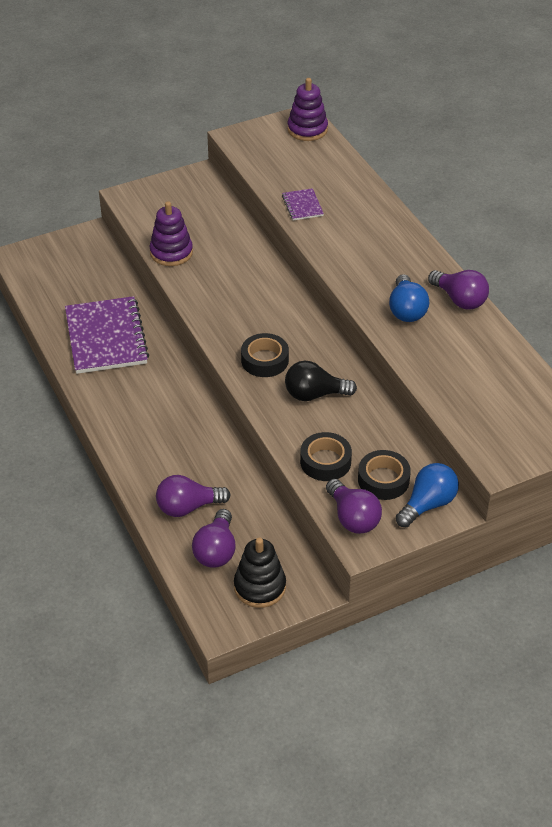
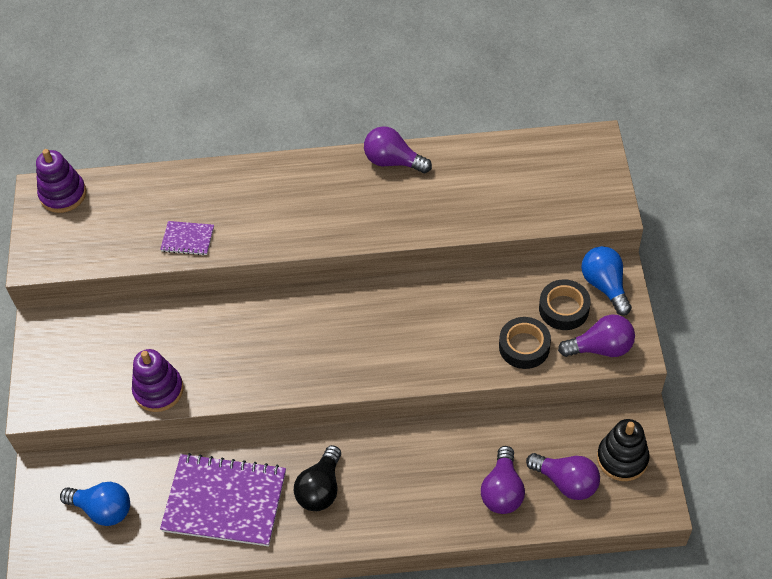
camera: 65 degrees left, 10 degrees up
(264, 360) = (367, 354): black tape -> none
(314, 394) = (433, 327): black light bulb -> black light bulb (321, 489)
(406, 310) = (388, 206): blue light bulb -> blue light bulb (103, 509)
(459, 299) = (393, 161): purple light bulb -> purple light bulb turned 135 degrees counterclockwise

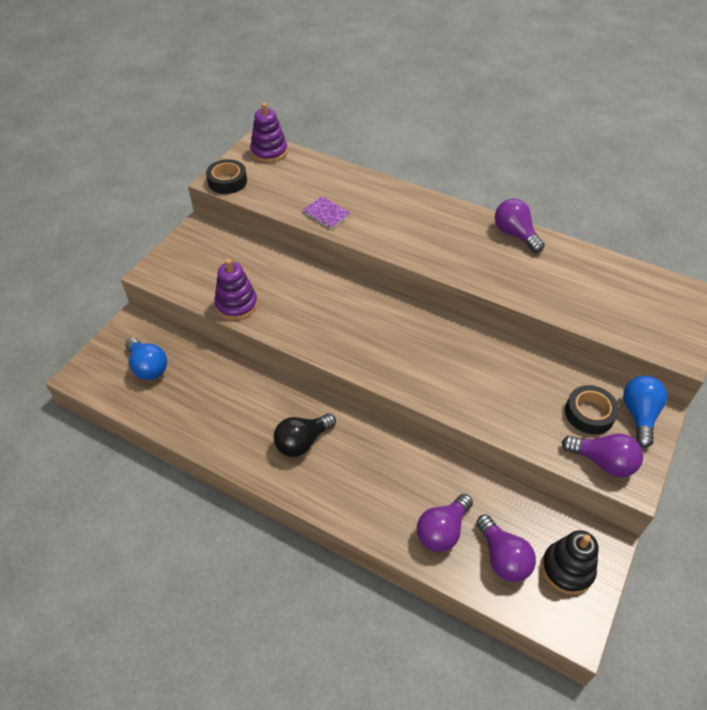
camera: 30 degrees right, 5 degrees down
(225, 501) = (229, 410): purple notebook -> none
(524, 346) = (534, 424): black tape -> black tape (227, 181)

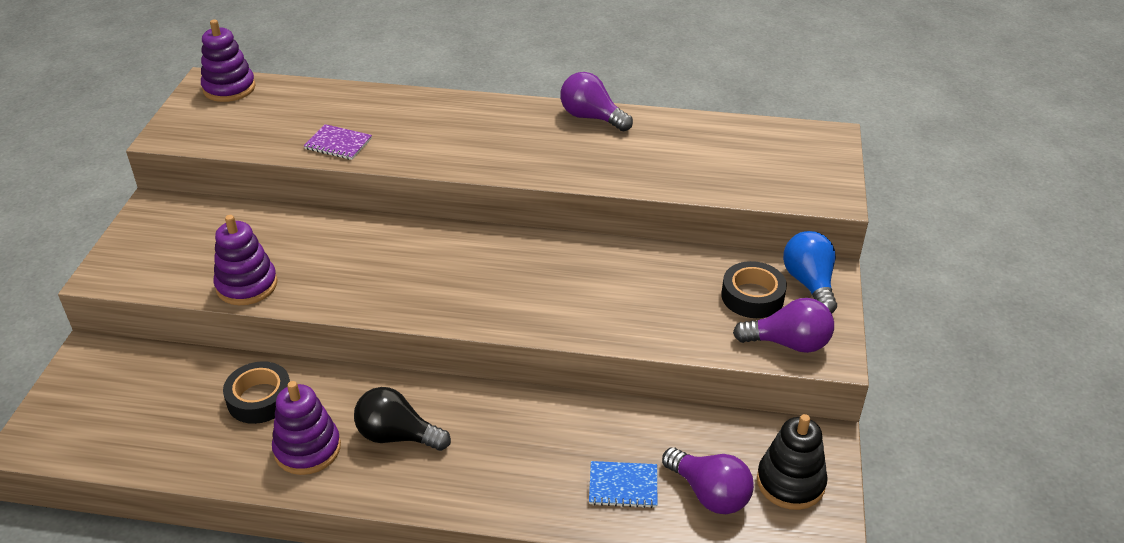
camera: 20 degrees left, 10 degrees down
(148, 367) = (134, 403): blue light bulb -> none
(227, 181) = (183, 133): black tape -> black tape (260, 399)
(242, 433) = (307, 449): none -> purple stacking toy
(302, 442) = (397, 436): black light bulb -> black light bulb turned 75 degrees clockwise
(442, 531) = (623, 486): purple light bulb -> blue notebook

